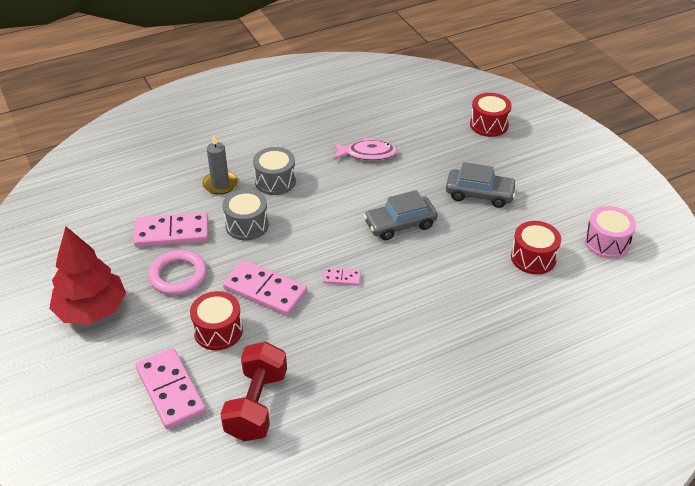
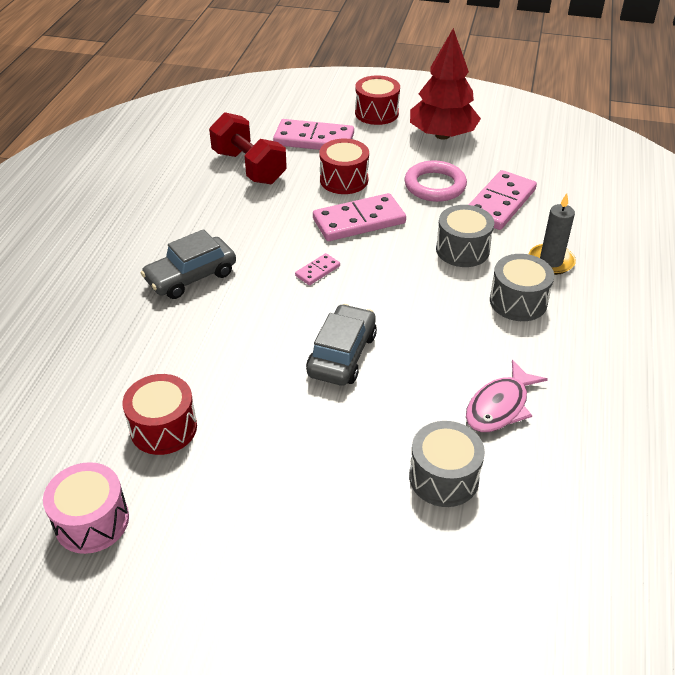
camera: 130 degrees right, 0 degrees up
(433, 151) = (443, 477): none -> grey drum
(479, 194) = (312, 462): grey car -> grey car (191, 277)
(489, 125) = (445, 599): red drum -> red drum (376, 113)

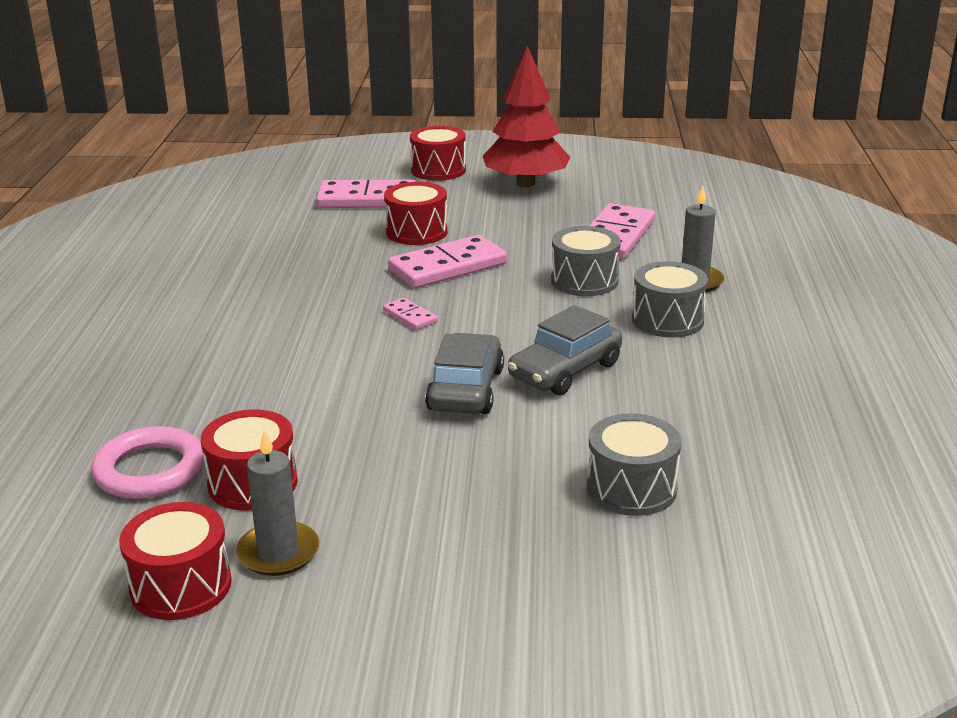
camera: 10 degrees left, 15 degrees down
(92, 521) = (181, 586): pink drum -> red drum
(167, 500) = (278, 552): none -> grey candle
(191, 277) = (246, 337): grey car -> grey car (565, 371)
(249, 167) = (292, 230): red dumbbell -> none
(317, 271) = (410, 316): pink domino -> pink domino turned 75 degrees counterclockwise
(435, 185) = (531, 227): pink ring -> pink ring (150, 470)
(500, 406) = (678, 415): pink fish -> none

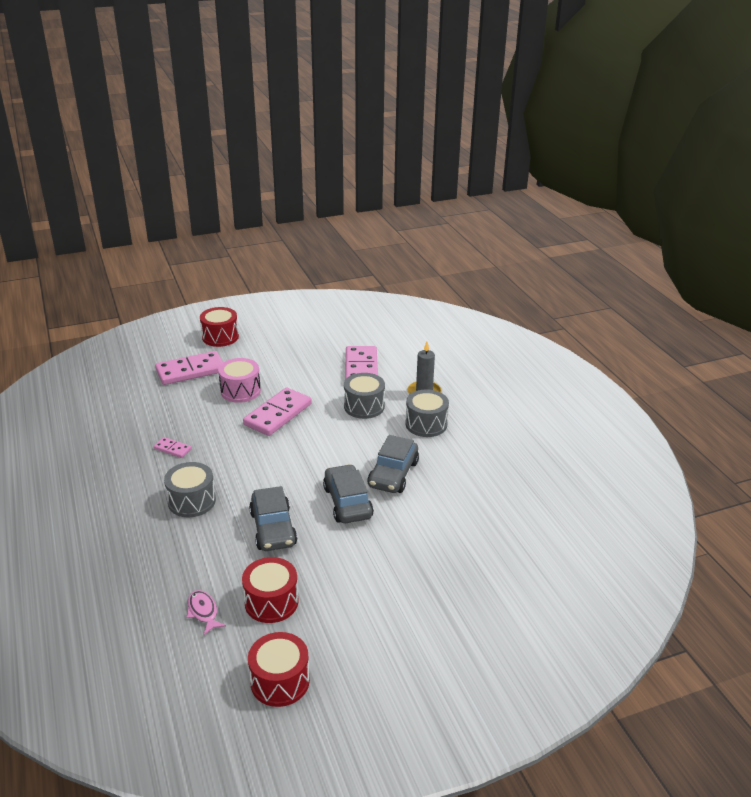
camera: 25 degrees left, 5 degrees up
(150, 470) = (203, 612): pink ring -> pink fish
(278, 552) = (318, 642): grey candle -> none
(330, 396) = (273, 528): none -> grey car
(410, 316) = (280, 457): pink domino -> pink domino (172, 449)
(416, 232) = (240, 391): red drum -> pink drum
(525, 183) = (282, 337): red tree -> none
(631, 488) = (474, 543): grey drum -> grey drum (192, 501)

